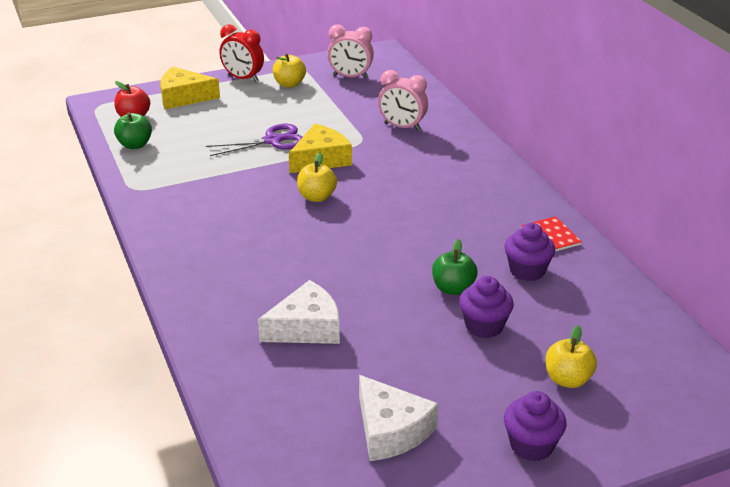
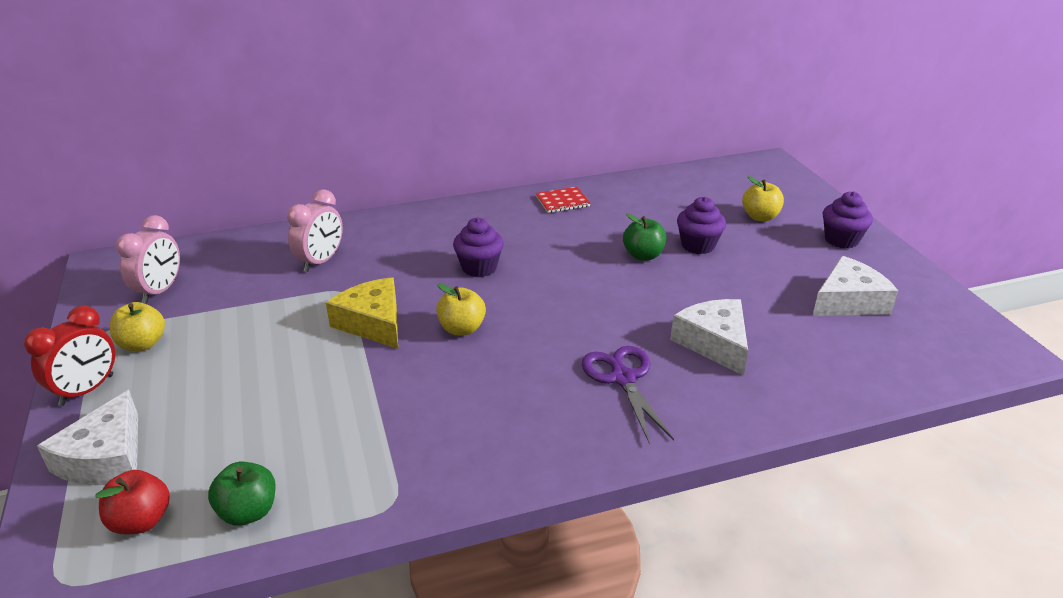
camera: 85 degrees left, 0 degrees up
(184, 97) = (106, 457): yellow cheese -> white cheese
(272, 141) = (306, 362): purple scissors -> purple scissors (623, 378)
(527, 271) = (615, 217): purple cupcake -> purple cupcake (479, 267)

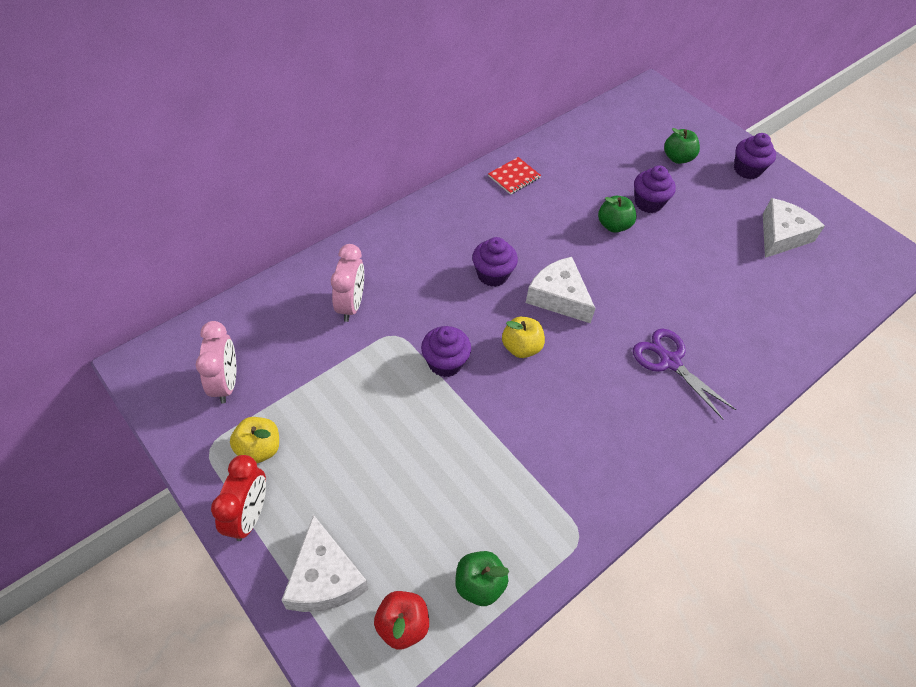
camera: 25 degrees left, 20 degrees up
(373, 323) = (445, 363): yellow cheese -> purple cupcake
(714, 343) = (713, 306): white cheese -> white cheese (559, 297)
(760, 217) = (677, 158): yellow apple -> green apple

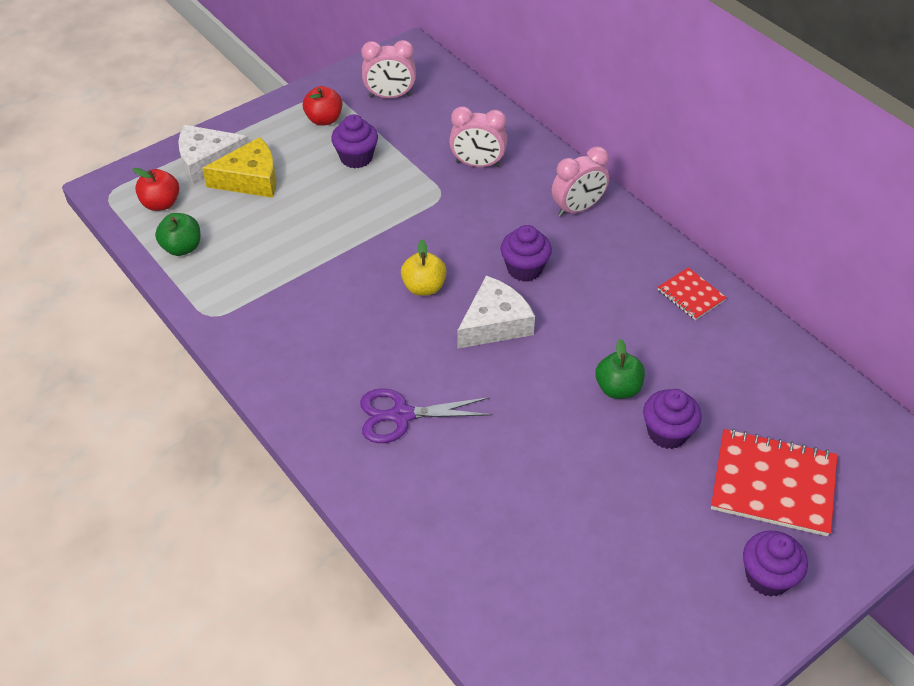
camera: 95 degrees right, 5 degrees down
(249, 516) = (266, 119): red clock -> none
(259, 449) = (324, 119): yellow apple -> red apple
(362, 521) = (250, 179): none -> yellow cheese
(416, 235) = (577, 208): none -> pink clock
(445, 363) = (406, 230): purple cupcake -> purple cupcake (356, 158)
(670, 362) = (401, 415): purple scissors -> purple scissors turned 150 degrees counterclockwise
(677, 158) = (773, 484): green apple -> red notebook
(782, 235) = (625, 591): white cheese -> none

